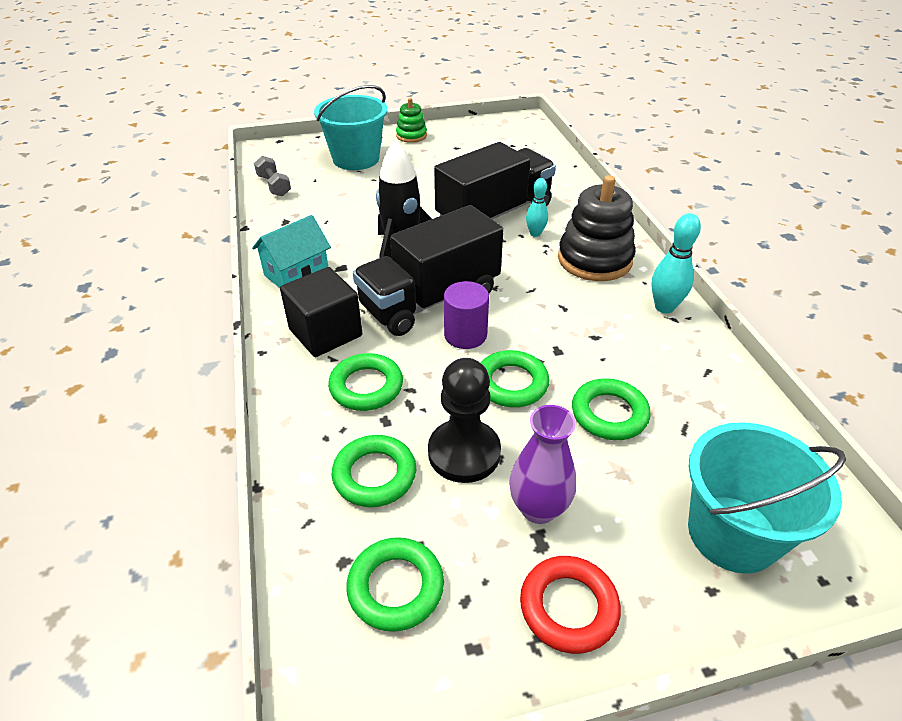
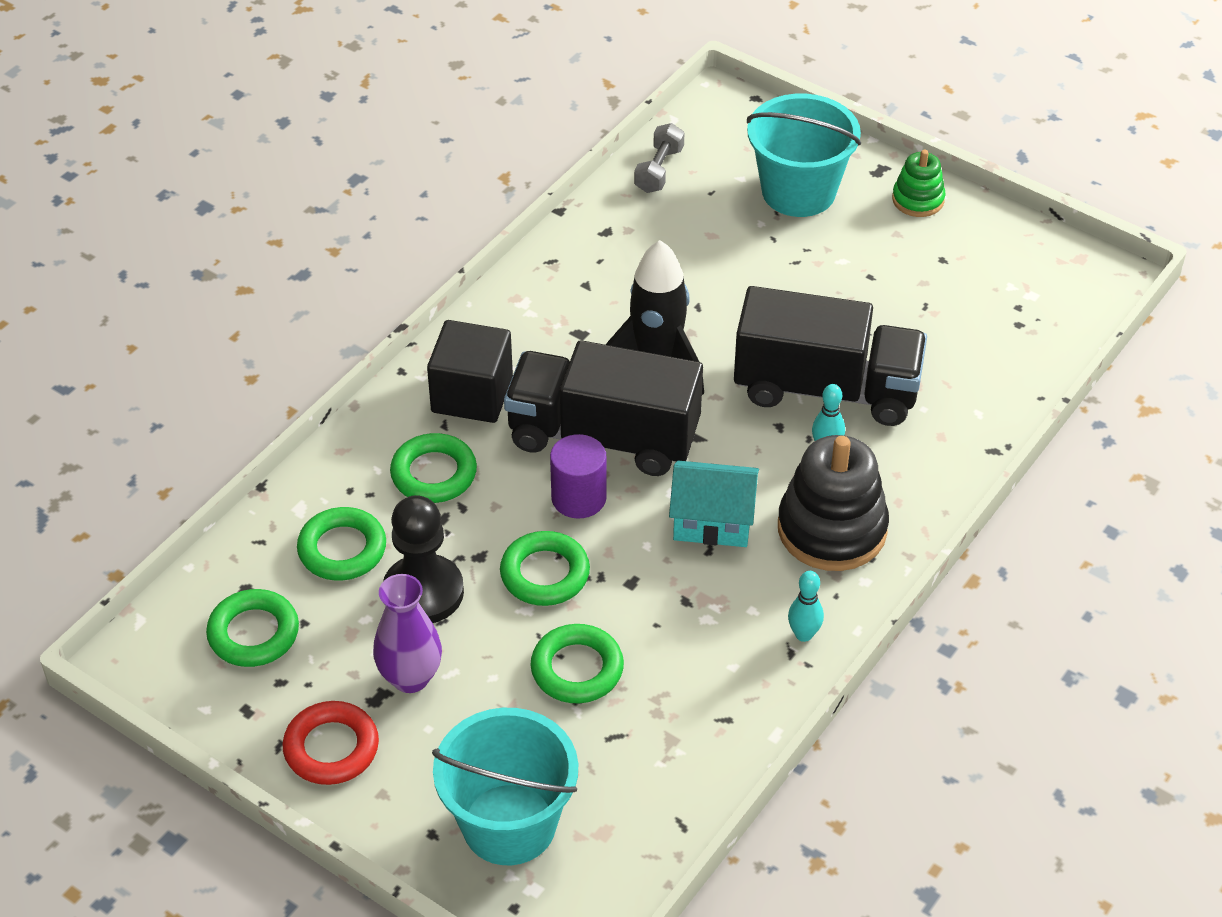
camera: 50 degrees right, 5 degrees up
(296, 273) = (532, 308): turquoise house -> turquoise house (712, 521)
(664, 307) = (803, 634): turquoise bowling pin -> turquoise bowling pin, size x0.65

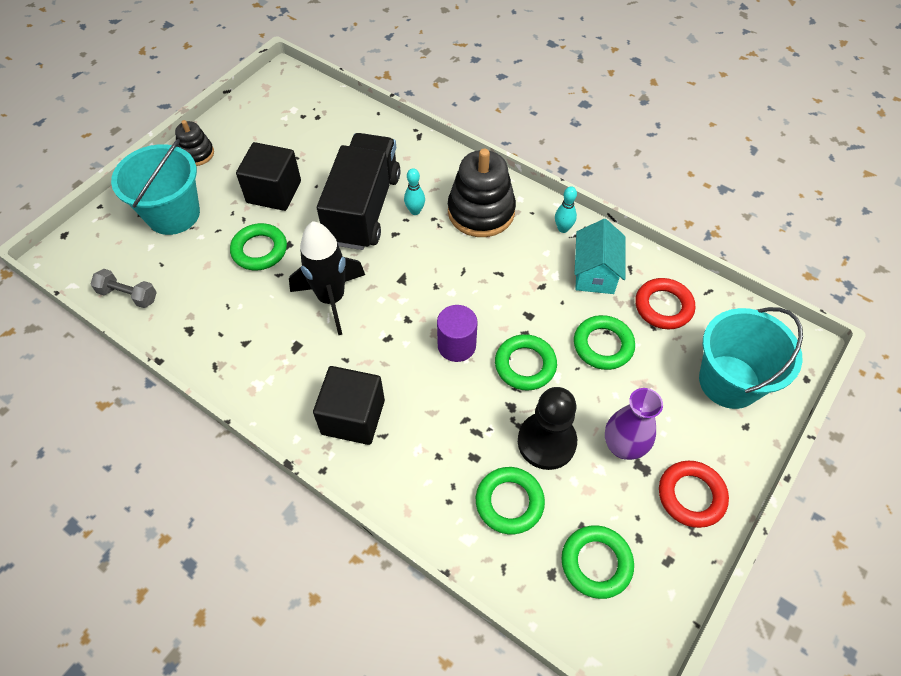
camera: 90 degrees left, 10 degrees up
(434, 474) = (433, 440): green ring -> green ring (259, 250)
(603, 437) = (400, 331): black truck -> none
(649, 755) = (663, 306): none -> red ring
(712, 521) = (476, 270): turquoise house -> turquoise house (595, 273)
(850, 288) = (274, 192): none -> black cube
(918, 200) = (196, 154): green stacking toy -> black stacking toy

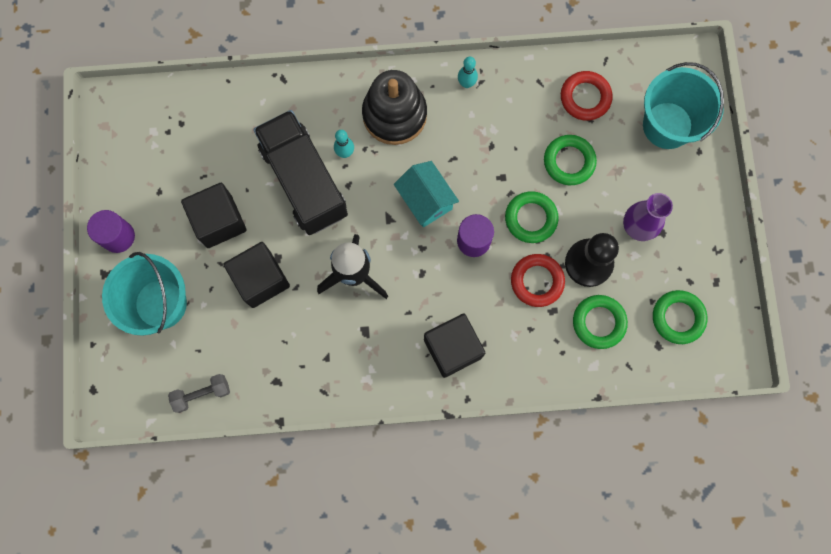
camera: 40 degrees left, 20 degrees up
(196, 154) = (118, 236): black stacking toy -> purple cylinder
(259, 250) = (261, 279): green ring -> black cube
(595, 273) = (518, 105): turquoise house -> turquoise house (425, 200)
(691, 496) = (700, 228): red ring -> red ring (537, 281)

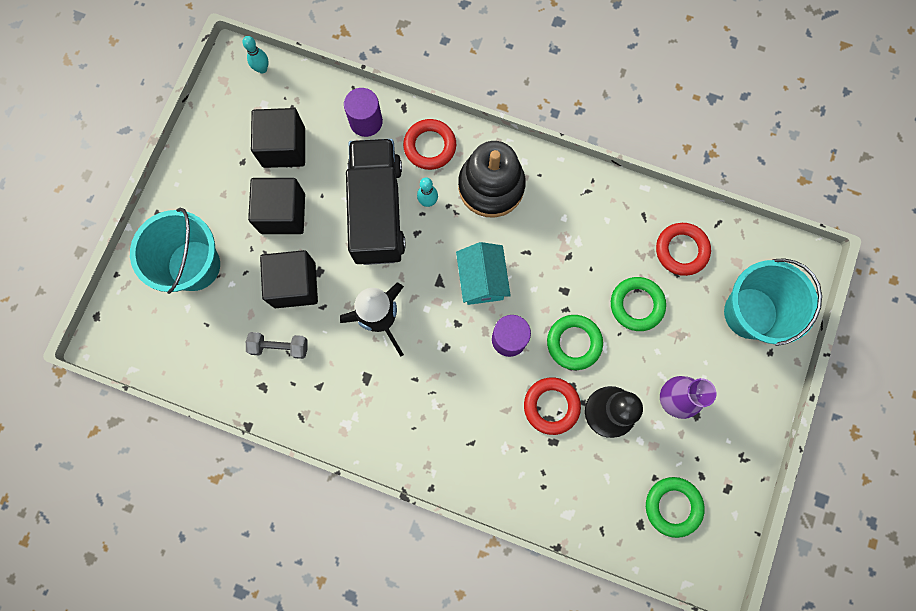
camera: 25 degrees right, 0 degrees up
(118, 236) = (186, 186): purple cylinder -> purple cylinder (366, 121)
(202, 394) = (190, 366): grey dumbbell -> grey dumbbell (279, 347)
(323, 103) = (430, 146): none -> red ring
(452, 348) = (440, 433): black cube -> black cube (284, 147)
(466, 83) = (573, 186): turquoise bowling pin -> turquoise bowling pin (262, 69)
(599, 322) = (592, 474): green ring -> none

